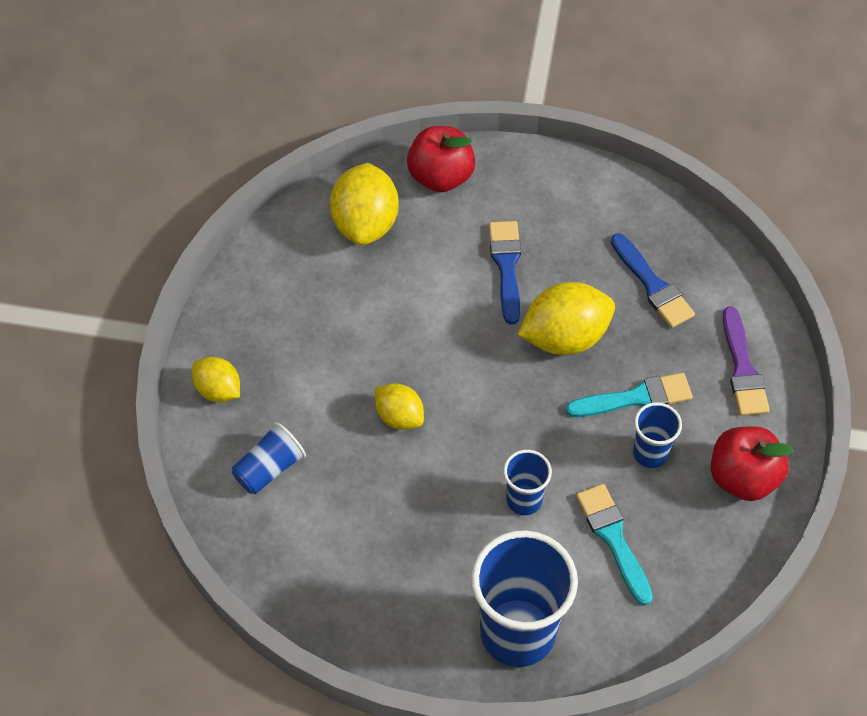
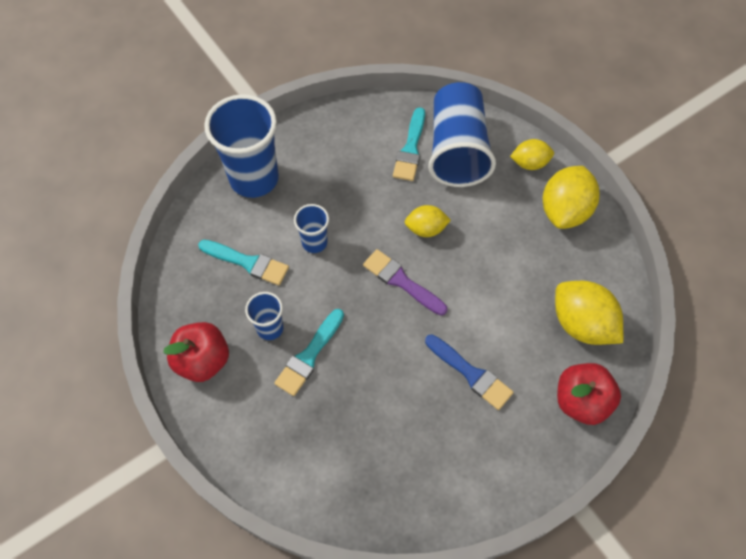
camera: 135 degrees right, 5 degrees up
(269, 468) = (457, 150): blue cup -> blue cup, size x2.01
(314, 513) = (410, 149): none -> turquoise brush
(565, 337) = (387, 357): yellow lemon -> yellow lemon (564, 210)
(652, 285) = (370, 446): blue brush -> none
(742, 369) = (260, 436): purple brush -> purple brush (401, 281)

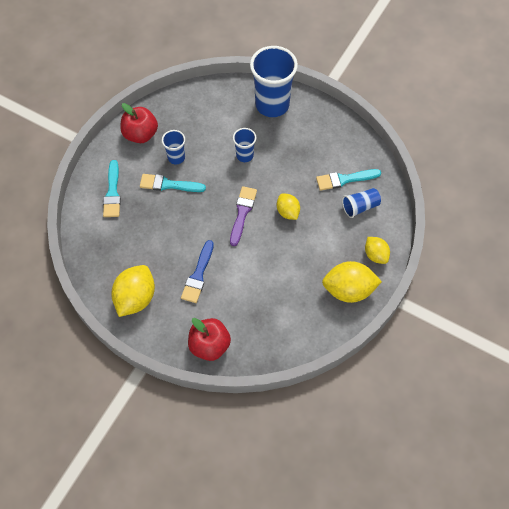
camera: 65 degrees right, 0 degrees up
(247, 263) = (212, 127): turquoise brush -> turquoise brush (112, 193)
(457, 150) = (360, 207): blue cup -> blue cup, size x0.50
(581, 324) = (265, 328): yellow lemon -> yellow lemon (135, 298)

